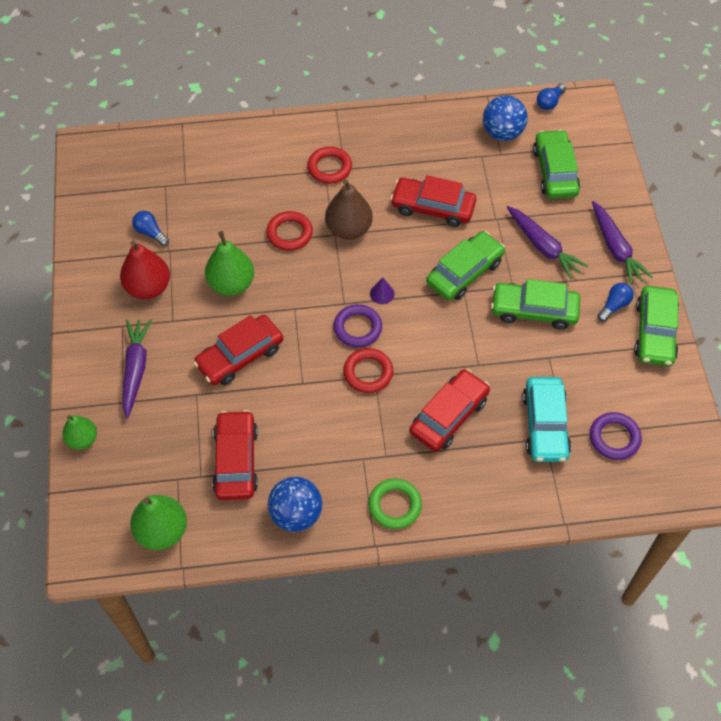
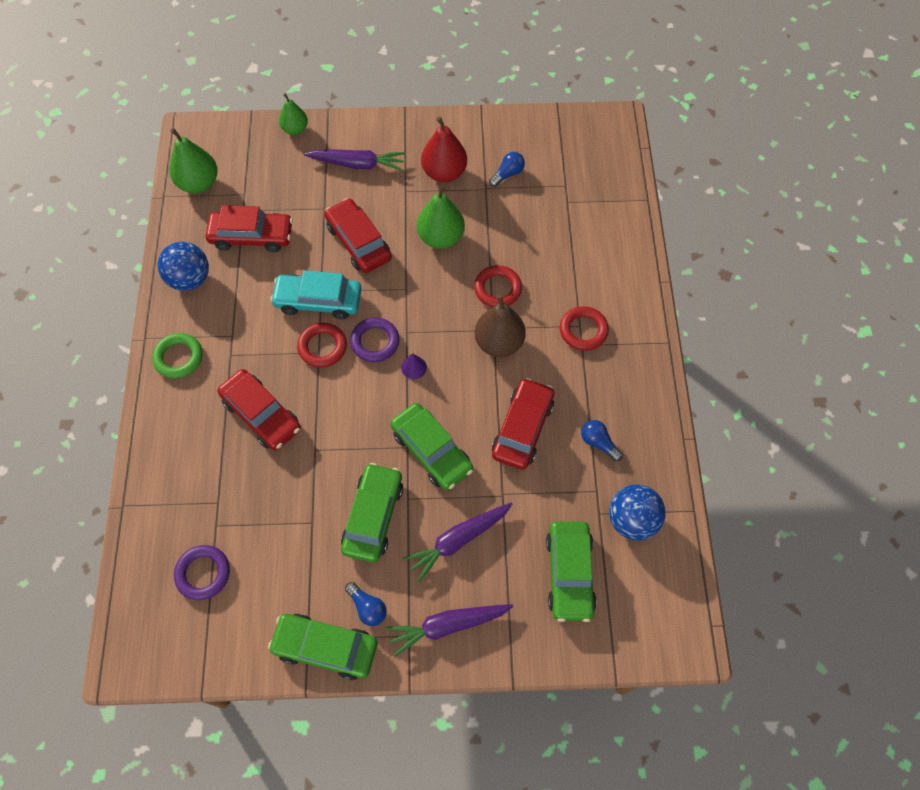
camera: 95 degrees right, 5 degrees up
(545, 425) = (233, 505): turquoise car -> turquoise car (318, 301)
(549, 102) = (683, 586): blue light bulb -> blue light bulb (598, 443)
(555, 171) = (569, 574): green car -> green car turned 90 degrees clockwise

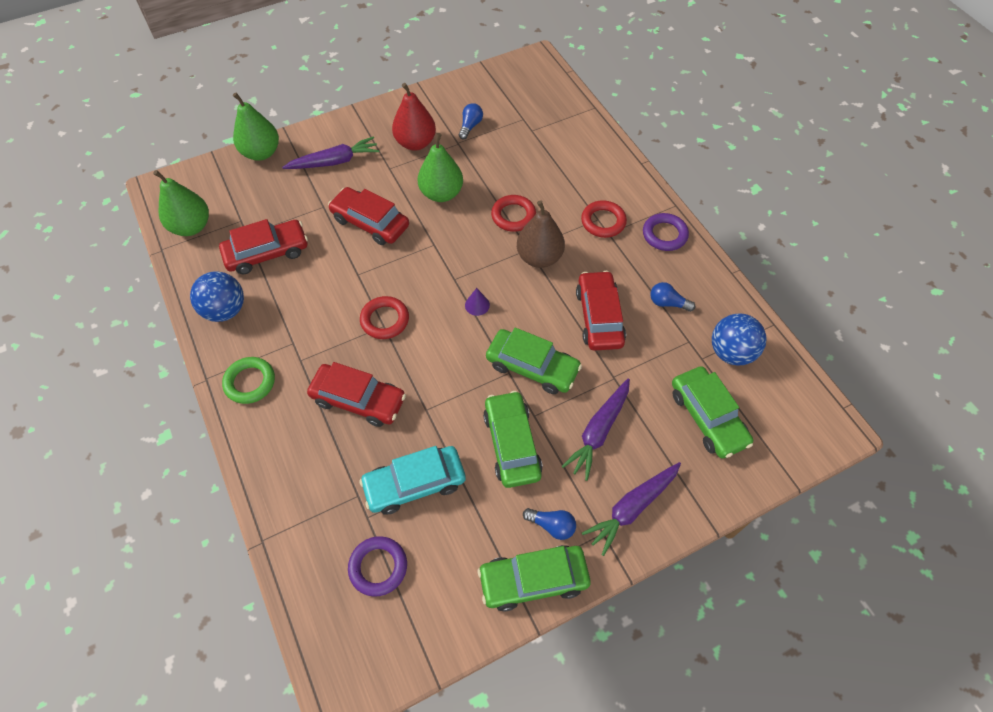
camera: 25 degrees left, 5 degrees down
(295, 129) = (261, 153): green pear -> green pear, size x1.57
(318, 301) = (360, 283): turquoise car -> turquoise car (414, 484)
(375, 342) = (430, 297): purple ring -> purple ring (664, 234)

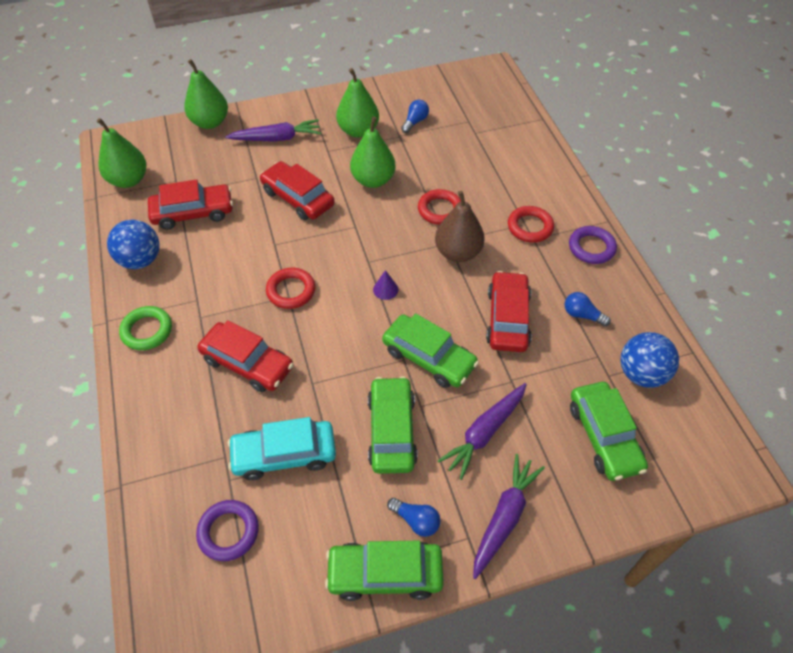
camera: 10 degrees right, 5 degrees down
(415, 143) = (358, 131): red pear -> green pear
(632, 508) = (504, 517): purple carrot -> purple carrot turned 150 degrees clockwise

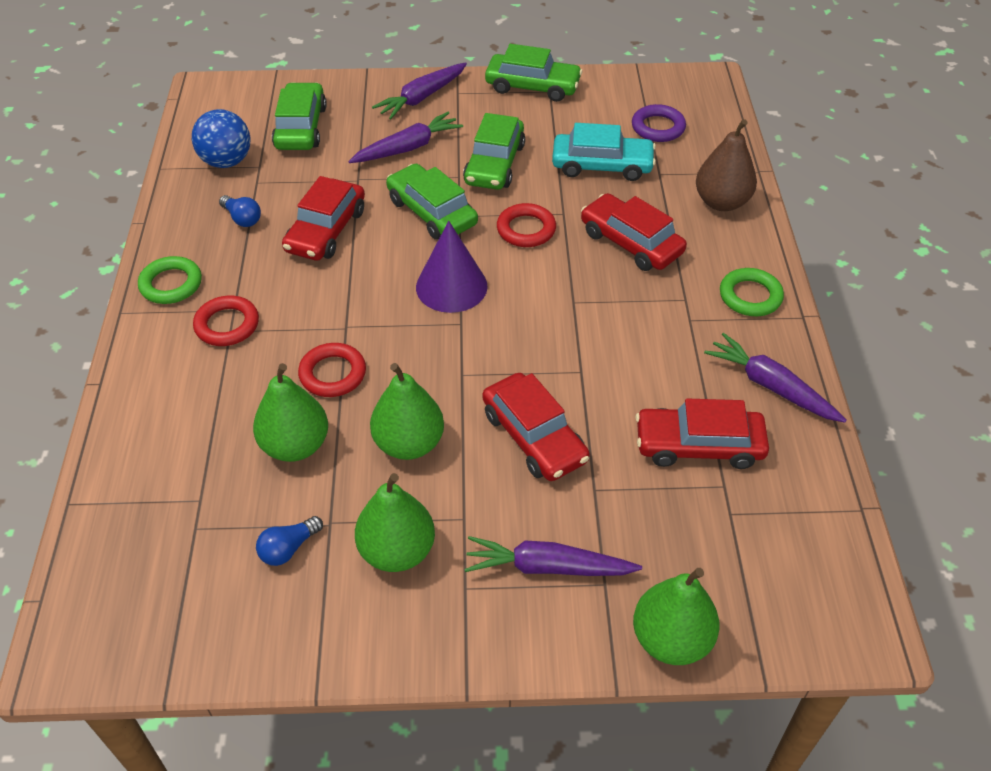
camera: 165 degrees left, 5 degrees down
(128, 180) = (812, 531): green pear -> green pear (295, 445)
(140, 260) = (770, 386): blue ball -> purple carrot
(291, 291) = (569, 307): red ring -> red ring (526, 229)
(385, 289) = (451, 286): purple cone -> purple cone, size x2.22
(416, 520) = (496, 108): blue light bulb -> none
(458, 252) = (340, 311): brown pear -> brown pear (721, 202)
(591, 248) = (171, 284): purple ring -> green ring

